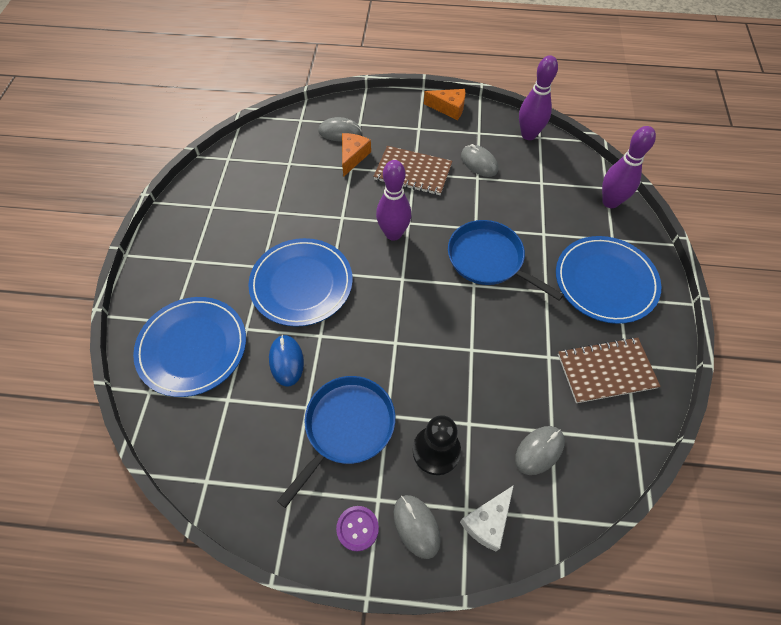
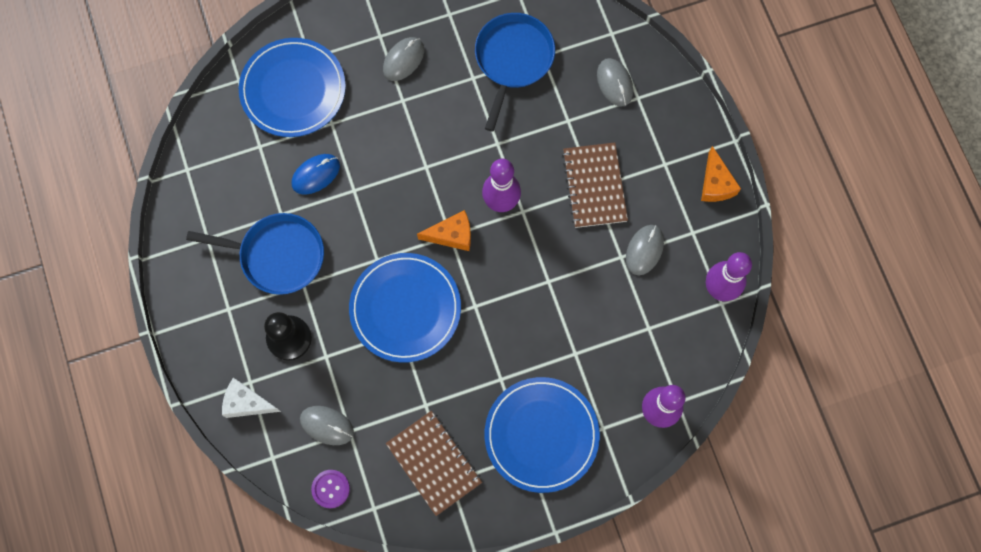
camera: 65 degrees right, 15 degrees up
(301, 284) = (400, 146): blue plate -> blue plate (405, 308)
(353, 157) = (585, 114): orange cheese -> orange cheese (452, 235)
(357, 528) = (199, 303): purple button -> purple button (330, 489)
(416, 526) = (220, 348): grey mouse -> grey mouse (403, 60)
(488, 259) = (513, 309): blue pan -> blue pan (513, 59)

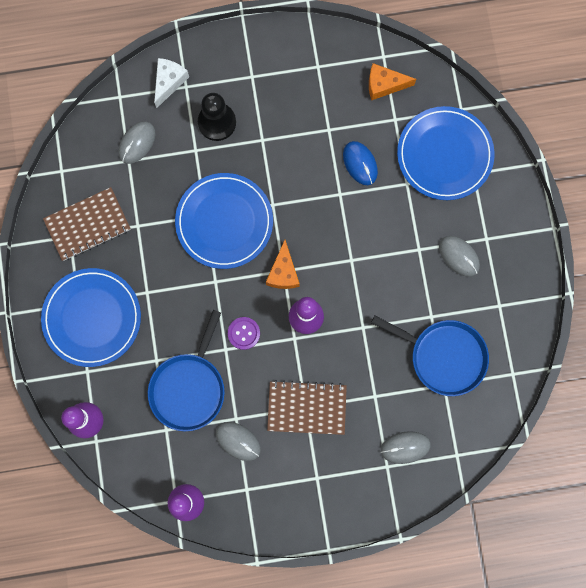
camera: 100 degrees right, 5 degrees up
(278, 255) = (291, 122): blue pan -> blue pan (189, 388)
(330, 489) = (84, 139): purple button -> purple button (244, 333)
(715, 183) = (289, 521): orange cheese -> orange cheese (384, 85)

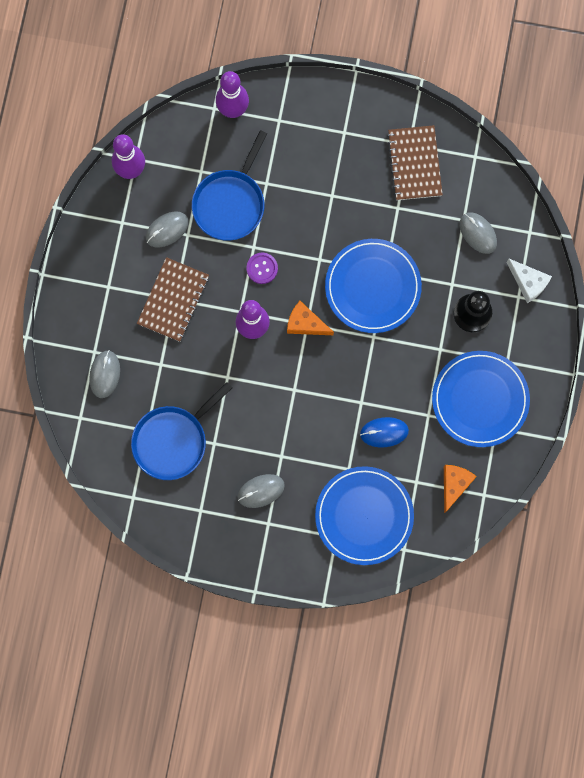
camera: 110 degrees right, 0 degrees up
(92, 318) = (326, 140): blue plate -> blue plate (480, 399)
(189, 388) = (230, 203): blue pan -> blue pan turned 105 degrees counterclockwise

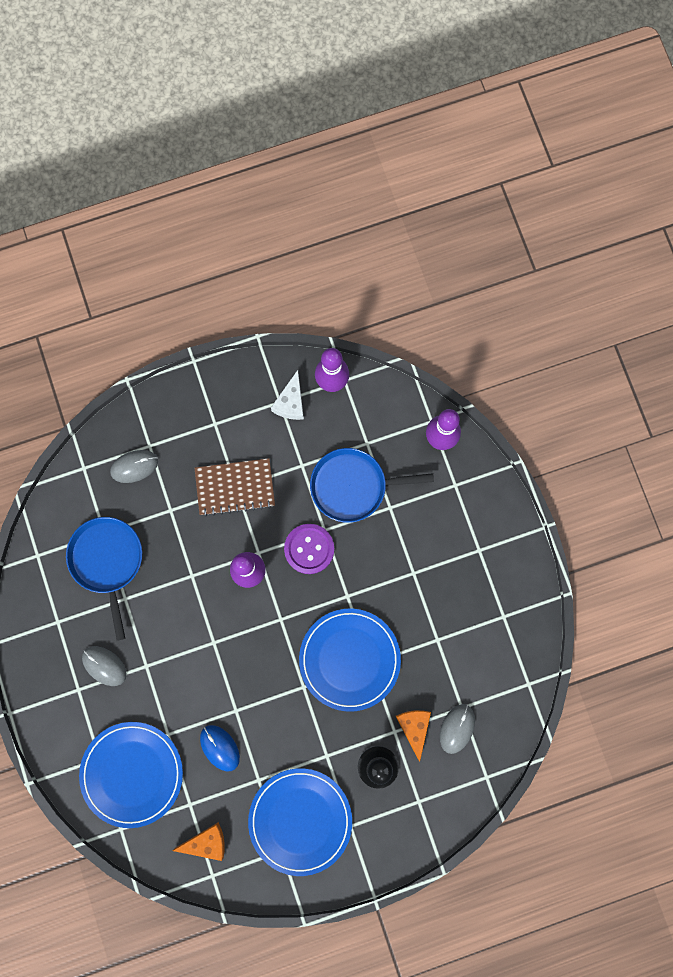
camera: 60 degrees right, 0 degrees up
(167, 230) = (296, 444): grey mouse -> none
(173, 441) = (107, 561): blue pan -> blue pan turned 60 degrees clockwise
(262, 268) = (309, 549): purple button -> purple button, size x1.54
(305, 323) = (280, 617): orange cheese -> orange cheese (414, 728)
(414, 164) = (488, 631): brown notebook -> none
(528, 282) = (437, 803): white cheese -> white cheese (291, 402)

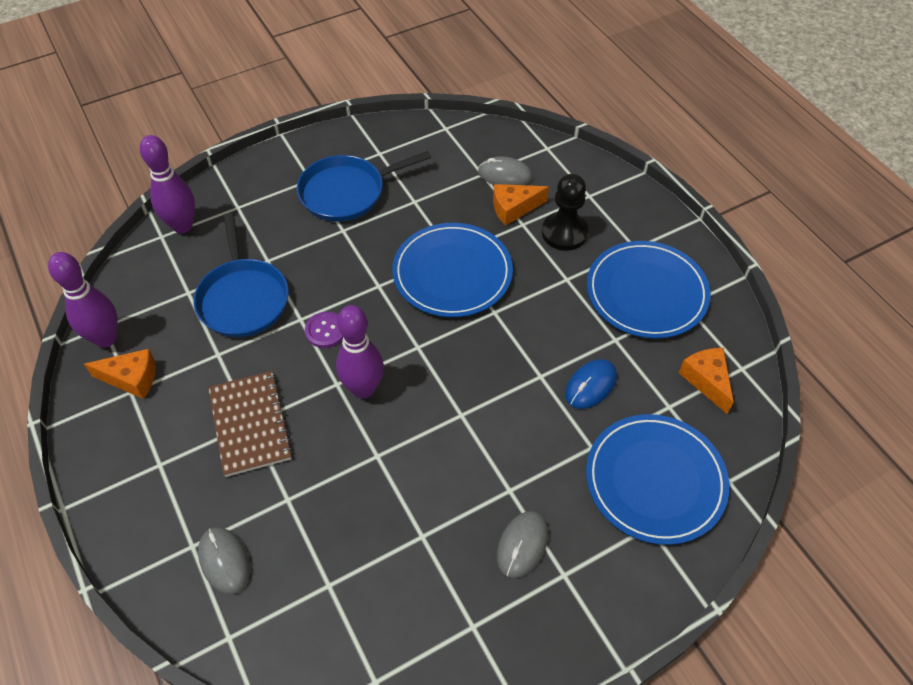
camera: 100 degrees left, 25 degrees down
(107, 561) = (370, 572): blue pan -> blue pan (346, 192)
(291, 402) = (132, 379): white cheese -> orange cheese
(309, 549) = (325, 331): purple button -> purple button, size x0.65

